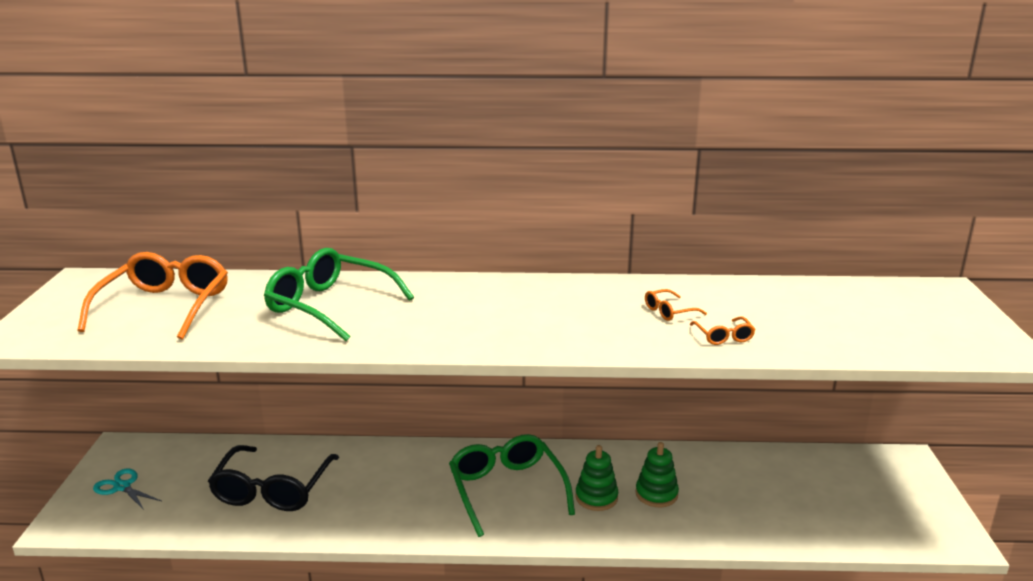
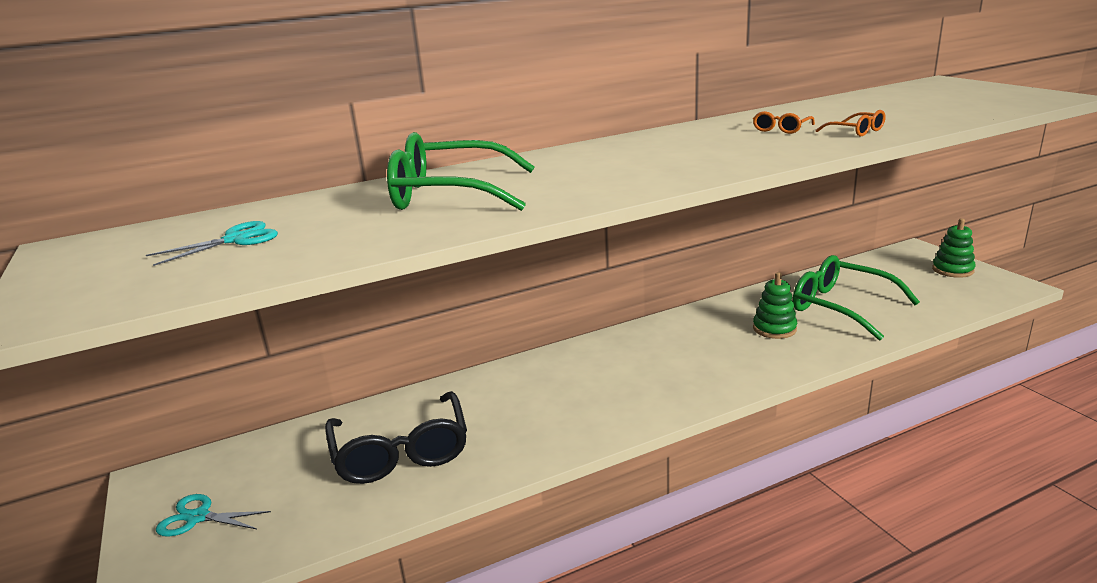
camera: 25 degrees left, 0 degrees up
(165, 307) = (236, 240): orange glasses -> turquoise scissors
(507, 490) = (645, 368): green glasses -> green glasses (841, 307)
(596, 497) = (730, 347): green stacking toy -> green stacking toy (952, 270)

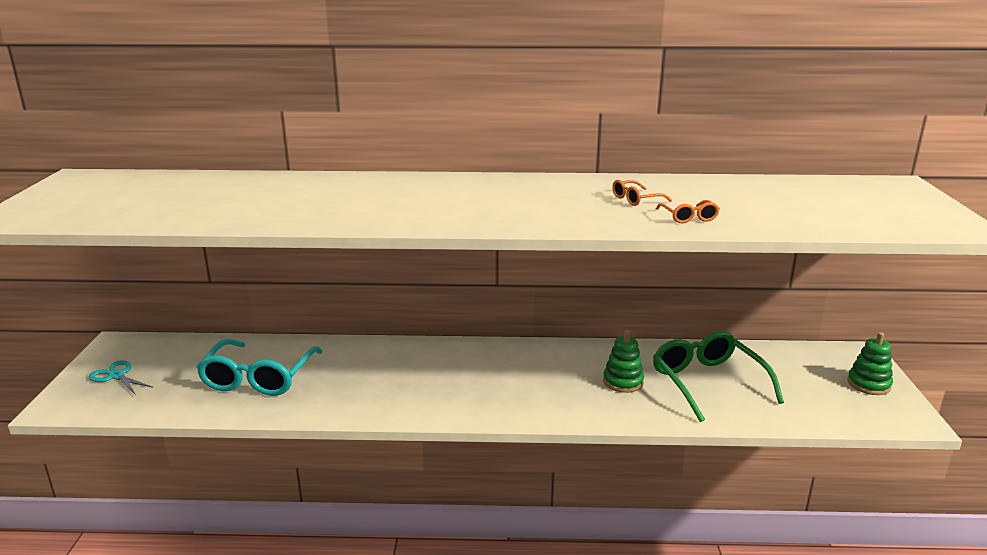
camera: 25 degrees right, 0 degrees up
(236, 240) = (154, 196): turquoise scissors -> none
(401, 452) = (258, 378): black glasses -> turquoise glasses
(449, 194) = (311, 195): green glasses -> none

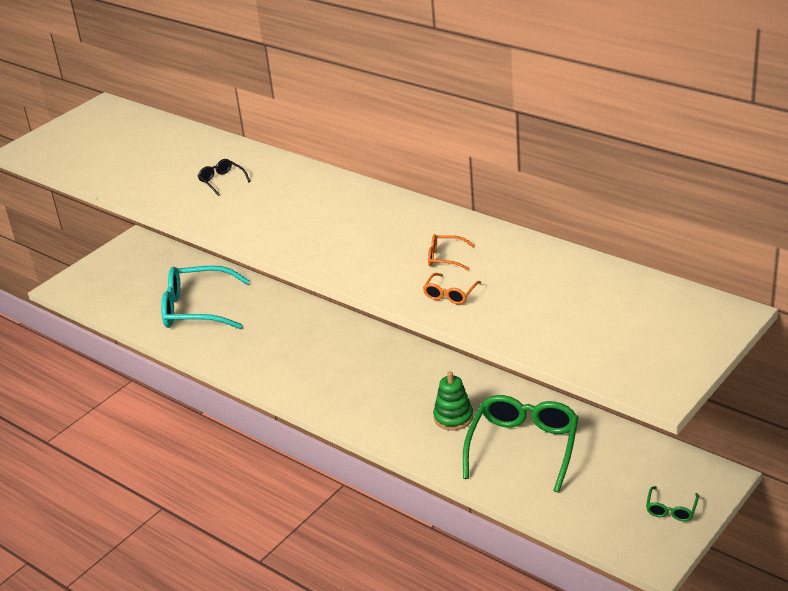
camera: 40 degrees right, 10 degrees up
(116, 376) = (113, 272): turquoise scissors -> none
(258, 378) = (197, 309): turquoise glasses -> turquoise glasses turned 45 degrees clockwise
(317, 197) = (222, 181): none -> black glasses
(868, 384) = (671, 510): green stacking toy -> green glasses

